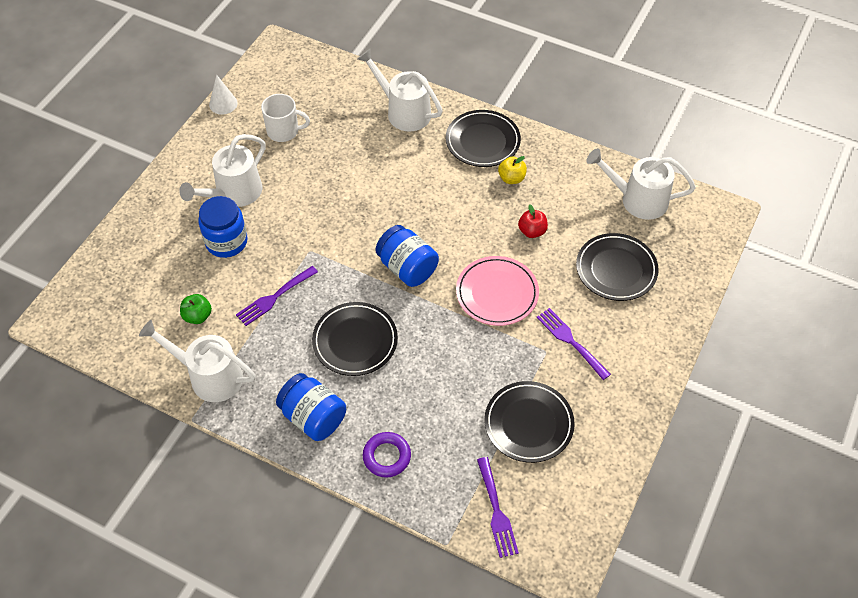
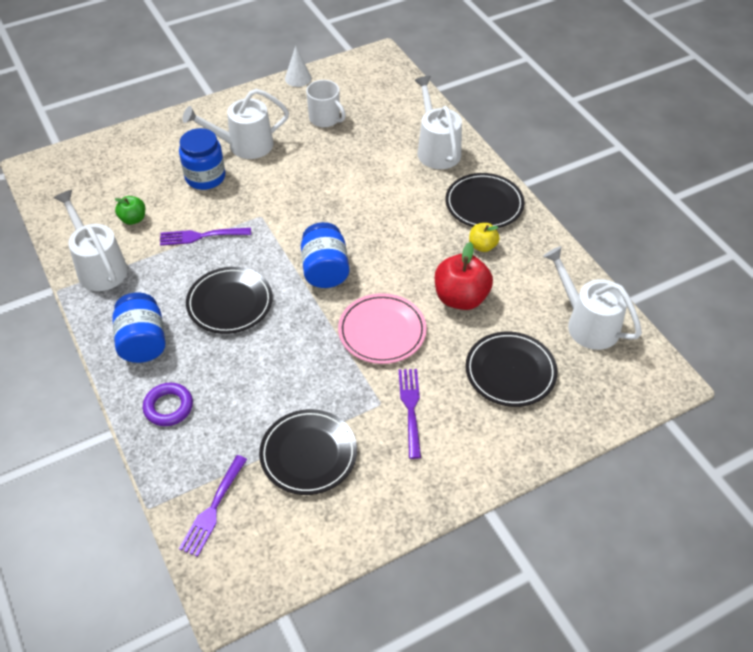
camera: 35 degrees right, 5 degrees down
(532, 231) = (461, 298): red apple -> red apple, size x1.82

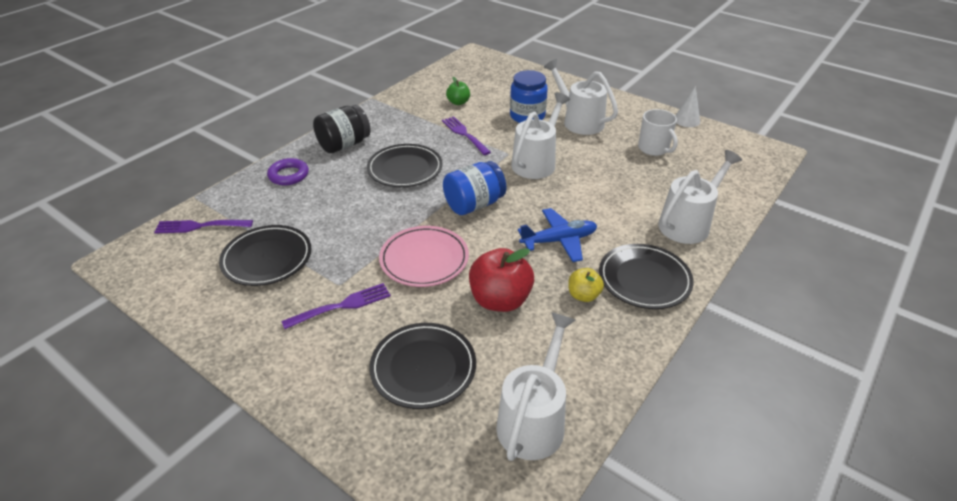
camera: 65 degrees right, 10 degrees down
(99, 267) = (403, 105): white watering can -> white watering can (536, 162)
(143, 342) = (344, 145): blue jar -> black jar
(325, 119) = (654, 148): white mug -> white mug turned 45 degrees counterclockwise
(410, 233) = (559, 240): none -> blue plane

